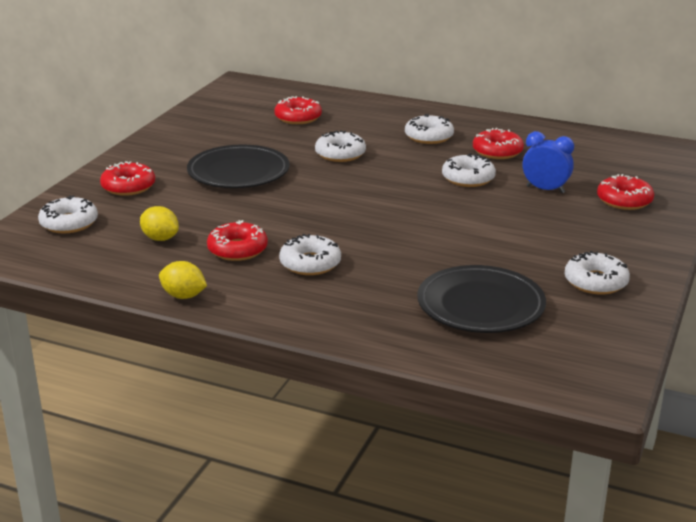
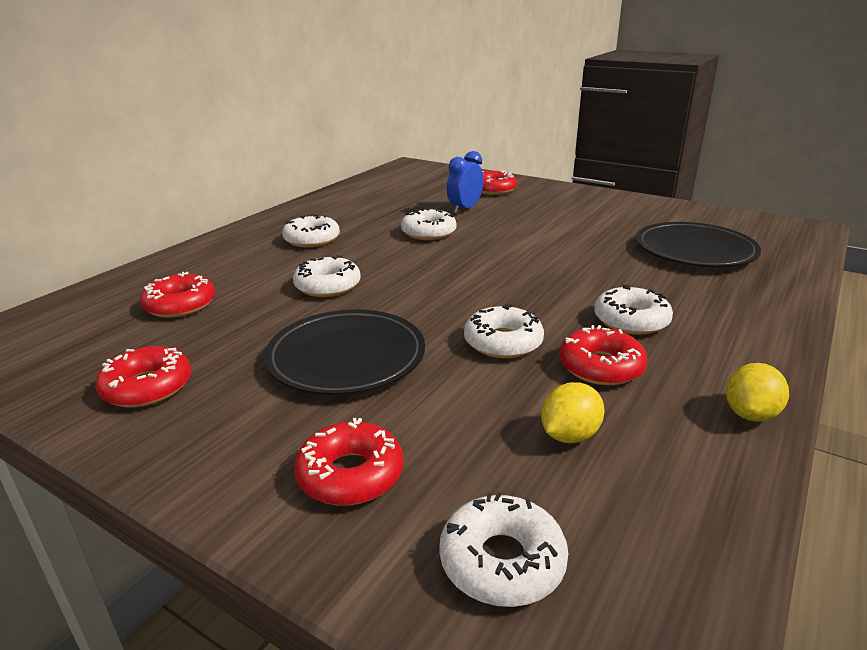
camera: 80 degrees left, 0 degrees up
(497, 151) = (371, 217): red donut -> red donut (147, 387)
(595, 282) = (638, 212): white donut -> white donut (503, 342)

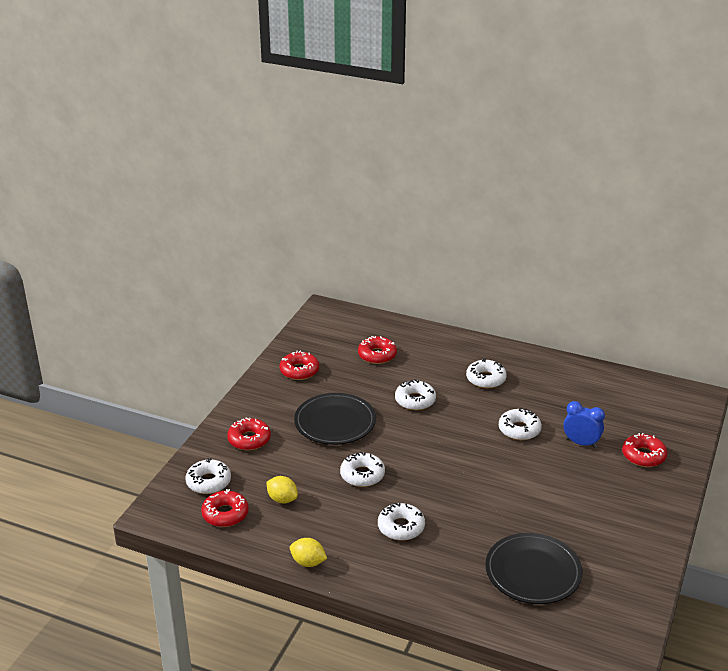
camera: 80 degrees right, 5 degrees up
(601, 367) = (343, 512): red donut -> red donut (225, 514)

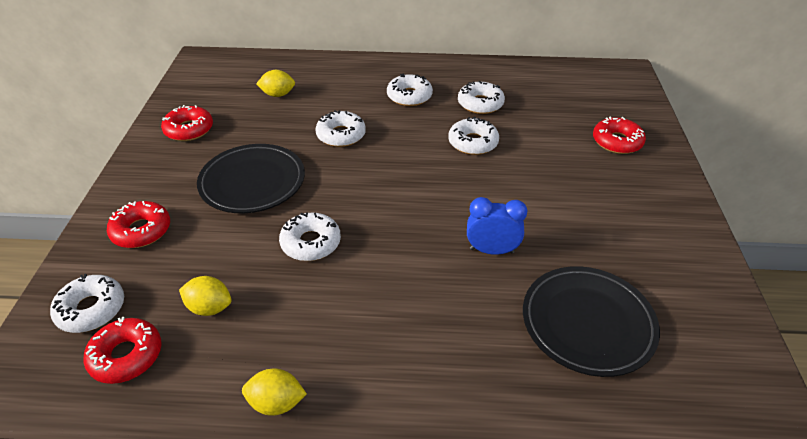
camera: 20 degrees left, 10 degrees up
(377, 355) = (278, 94): red donut -> yellow lemon
(401, 527) = (389, 305): white donut -> white donut (480, 104)
(581, 443) = (546, 143): blue clock -> blue clock (491, 250)

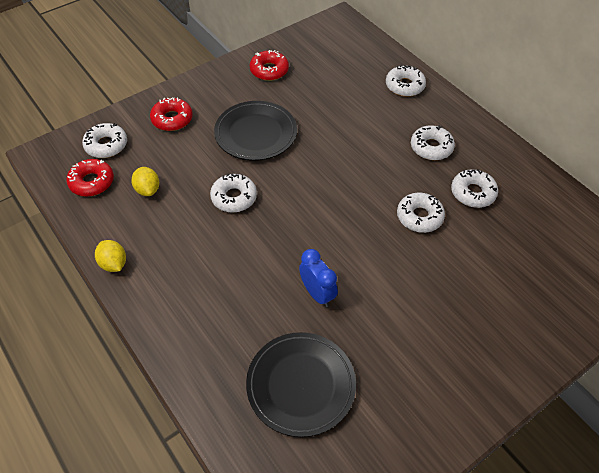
camera: 50 degrees right, 10 degrees up
(278, 94) = (349, 82): yellow lemon -> none
(341, 135) = (345, 142): white donut -> white donut (404, 86)
(617, 142) = (528, 308): red donut -> none

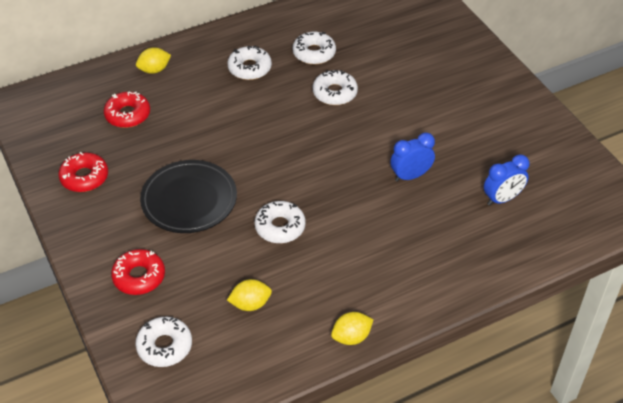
camera: 80 degrees left, 5 degrees down
(92, 182) = (224, 360): red donut -> red donut (128, 115)
(301, 385) = (502, 199): black plate -> blue clock
(404, 86) = (154, 70): white donut -> yellow lemon

